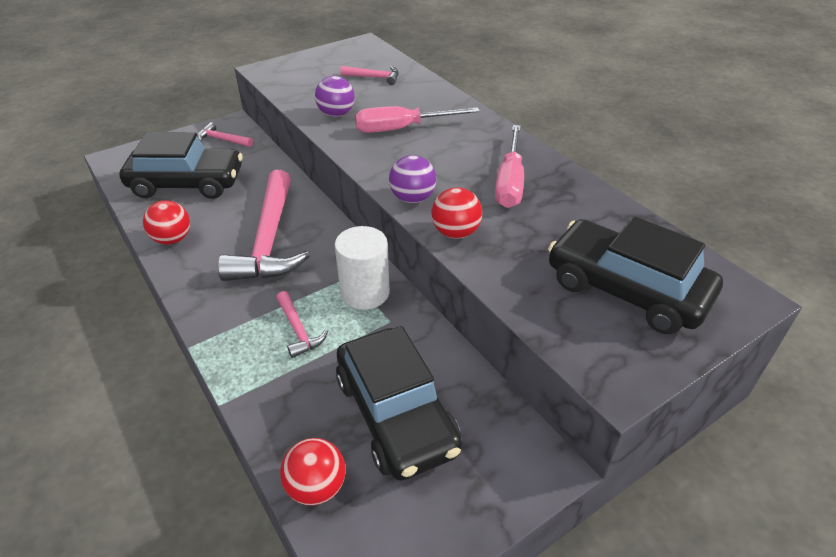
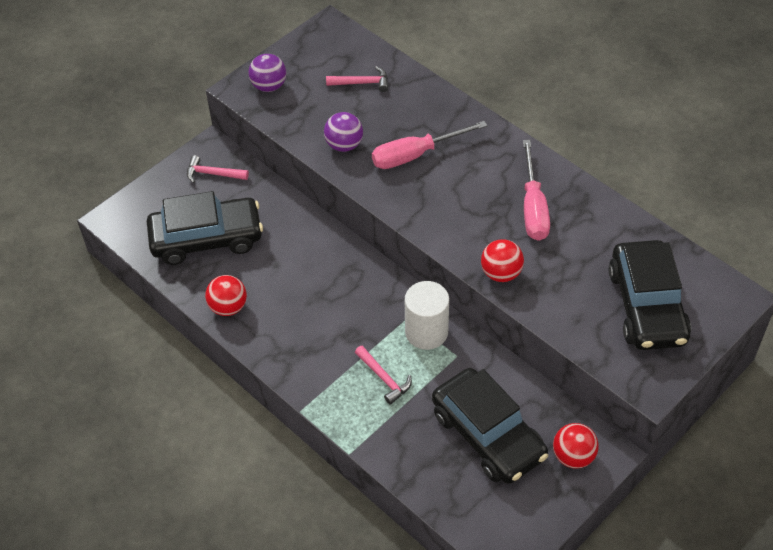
camera: 10 degrees left, 10 degrees up
(269, 240) = (319, 292): pink hammer -> none
(316, 487) = (449, 499): red ball -> red ball (573, 456)
(412, 198) = (453, 242): purple ball -> purple ball (269, 86)
(626, 289) = (647, 306): black car -> black car turned 120 degrees counterclockwise

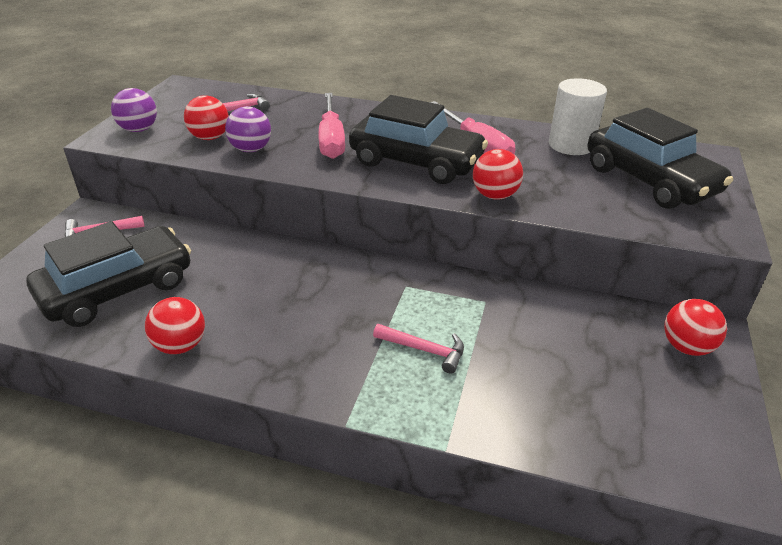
camera: 30 degrees left, 15 degrees down
(319, 117) = (210, 137): none -> red ball
(415, 155) = (331, 140): pink screwdriver -> pink screwdriver turned 45 degrees counterclockwise
(426, 332) = (436, 292): white cylinder -> white cylinder (571, 145)
(488, 435) = (585, 361): black car -> black car (416, 162)

